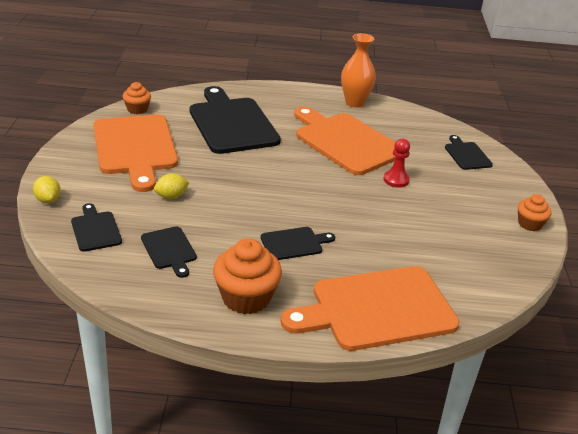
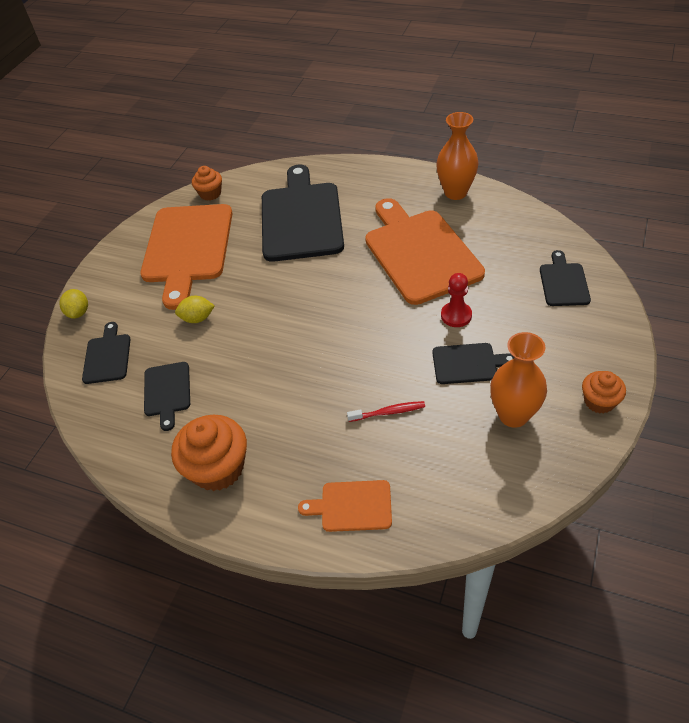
camera: 25 degrees right, 15 degrees up
(294, 243) = (299, 398): black cutting board -> black cutting board (468, 363)
(374, 245) = (388, 412): none -> red toothbrush
(377, 309) = (352, 506): orange cutting board -> orange cutting board, size x0.47
(472, 238) = (513, 415): none -> orange vase

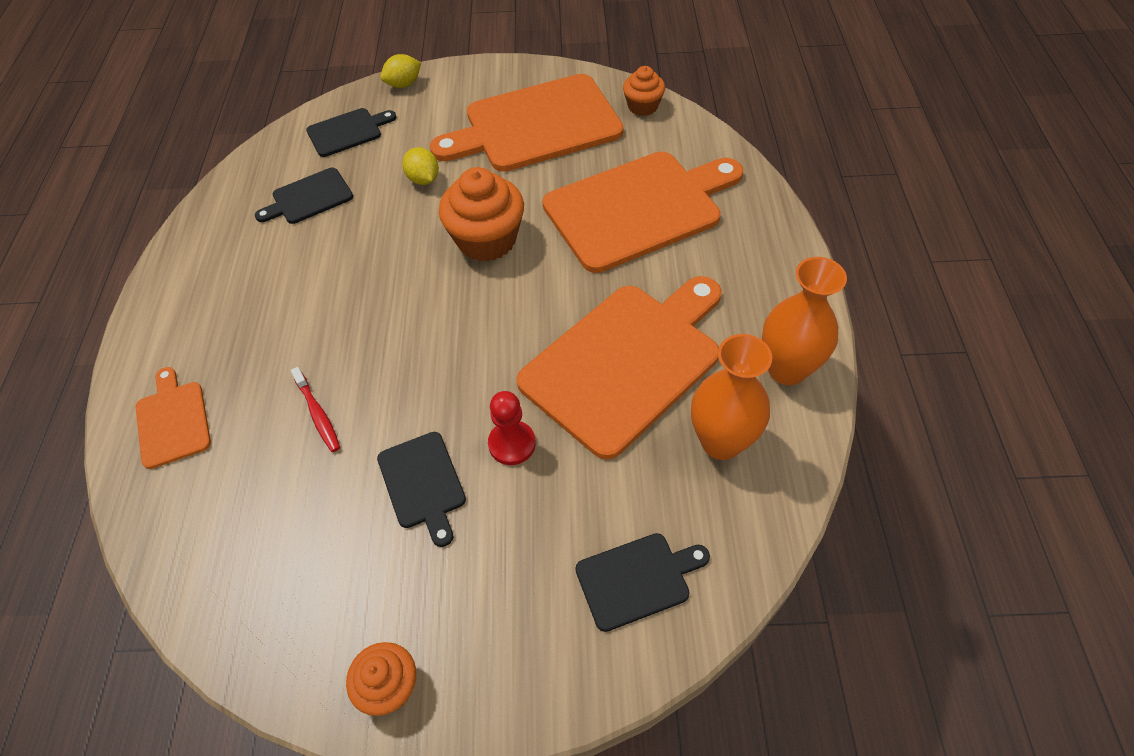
camera: 65 degrees right, 5 degrees up
(218, 468) = (212, 280): orange cupcake -> orange cupcake (486, 240)
(301, 218) = (638, 208): black cutting board -> orange cutting board
(513, 415) = (340, 566): orange vase -> orange vase (721, 442)

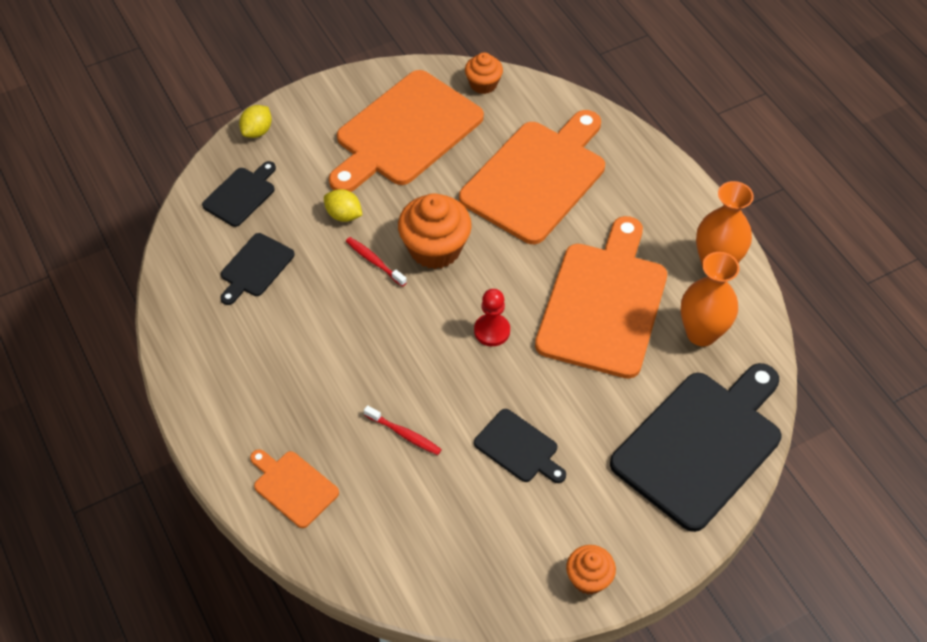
camera: 30 degrees left, 0 degrees up
(419, 231) = (374, 261): none -> red toothbrush
(512, 444) = (562, 394): red pawn -> red pawn (492, 331)
(637, 579) = (701, 444): black cutting board -> black cutting board, size x2.11

